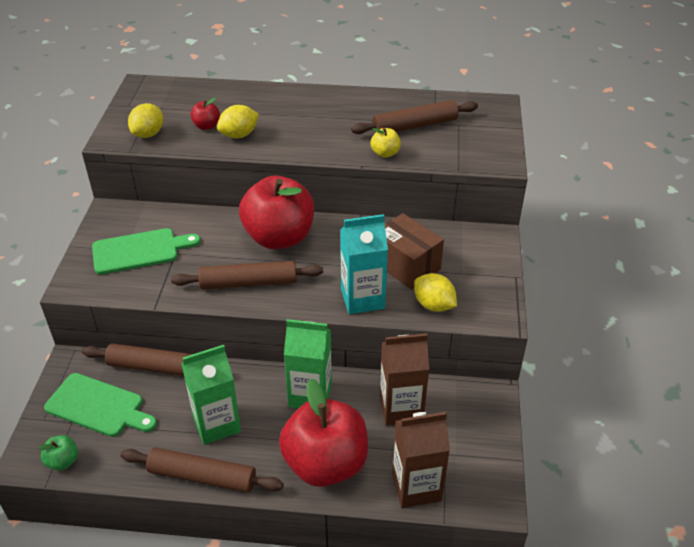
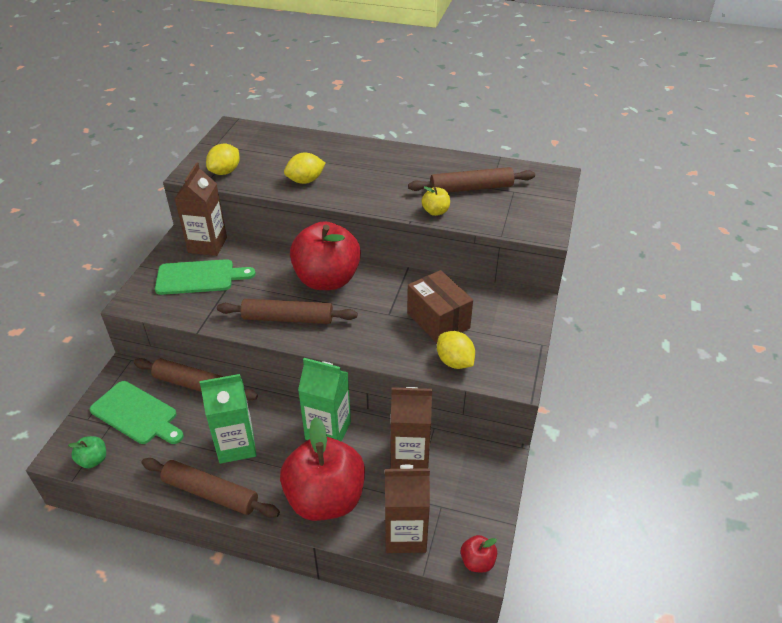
camera: 10 degrees right, 0 degrees up
(139, 215) = (207, 245): none -> brown carton
(206, 126) = (279, 169): red apple -> red apple (477, 561)
(362, 298) = (388, 347): turquoise carton -> none

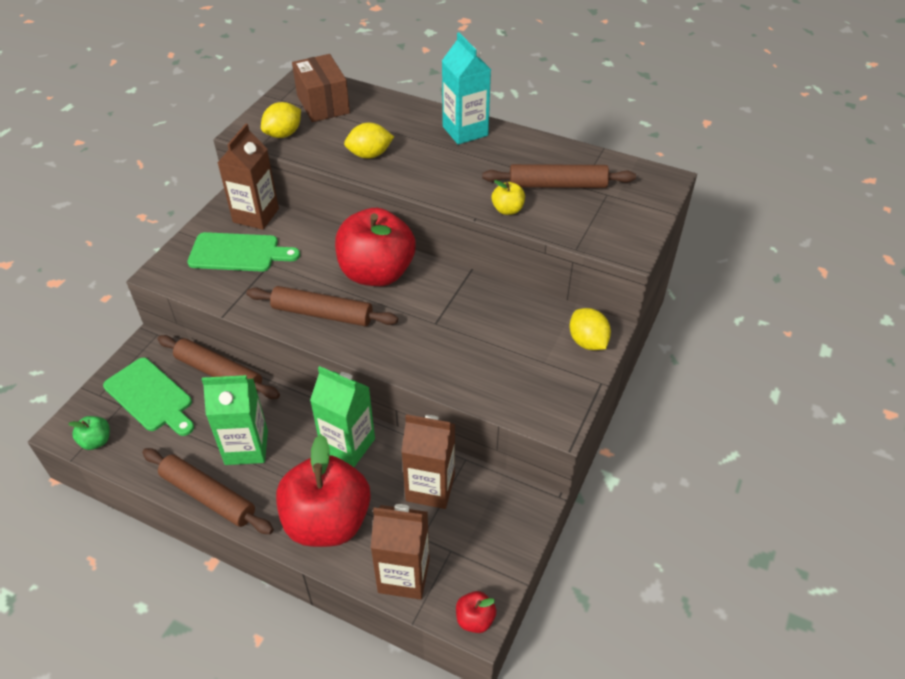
camera: 10 degrees right, 5 degrees up
(382, 154) = (465, 131): none -> turquoise carton
(438, 320) = (489, 338): brown box -> brown box (323, 104)
(454, 362) = (495, 390): yellow lemon -> yellow lemon (587, 342)

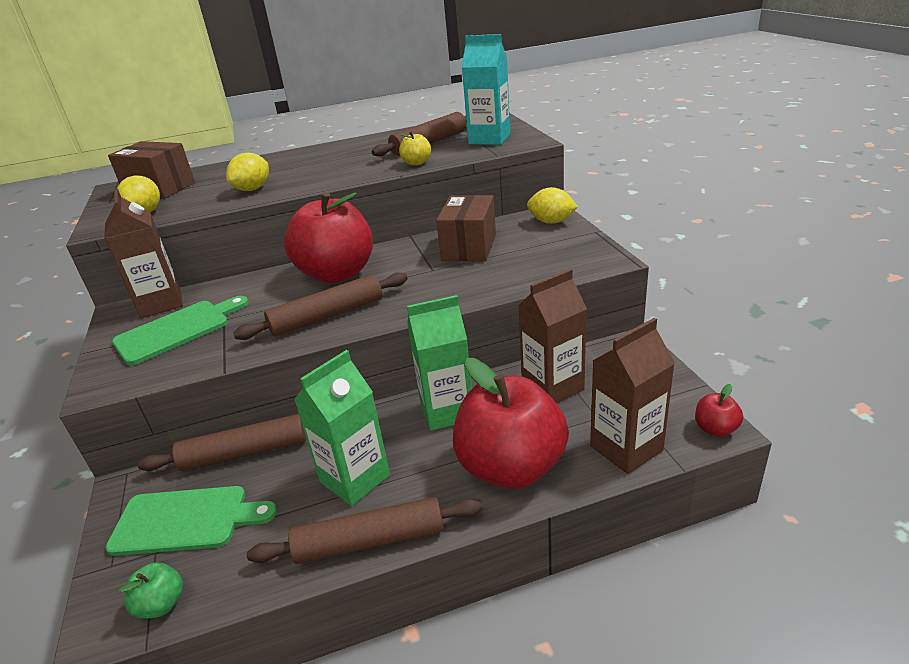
camera: 40 degrees left, 15 degrees down
(465, 131) = (314, 153): turquoise carton -> turquoise carton (489, 139)
(490, 319) = (469, 247): none -> brown box

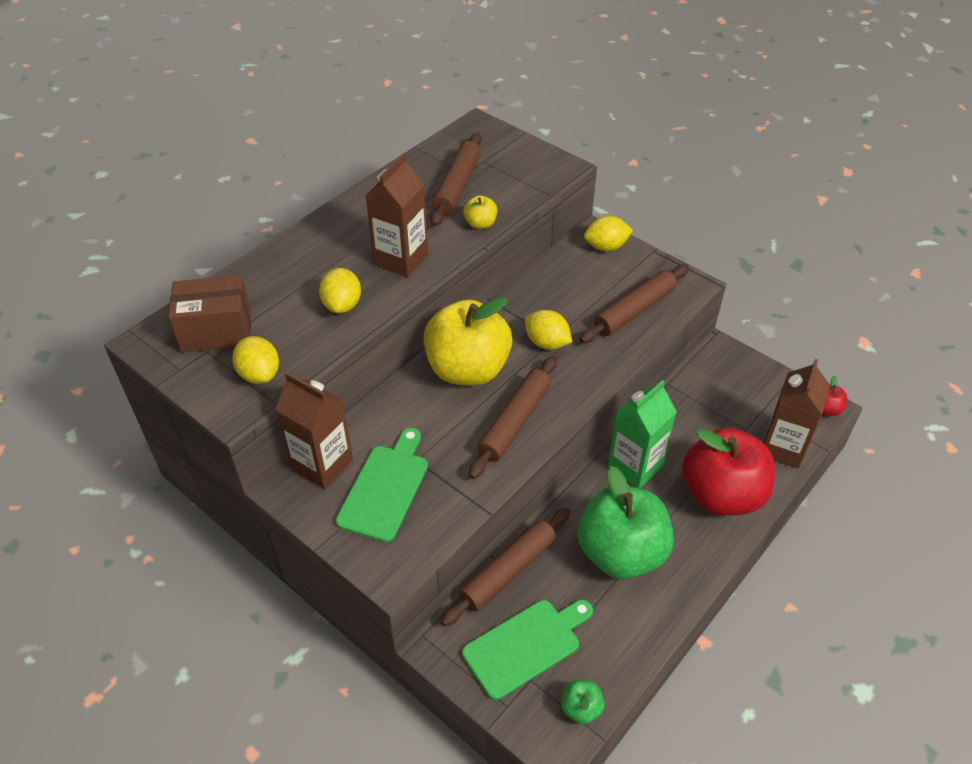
camera: 35 degrees left, 15 degrees up
(337, 273) = (468, 369): red apple -> yellow apple
(355, 479) = (621, 553): green carton -> green apple
(370, 541) = (678, 593): brown rolling pin -> brown rolling pin (634, 311)
(421, 271) = (547, 343): none -> yellow lemon
(469, 247) = (561, 300): brown box -> none
(489, 139) = (516, 169): turquoise carton -> none
(552, 387) = (695, 413): brown carton -> brown carton (401, 259)

